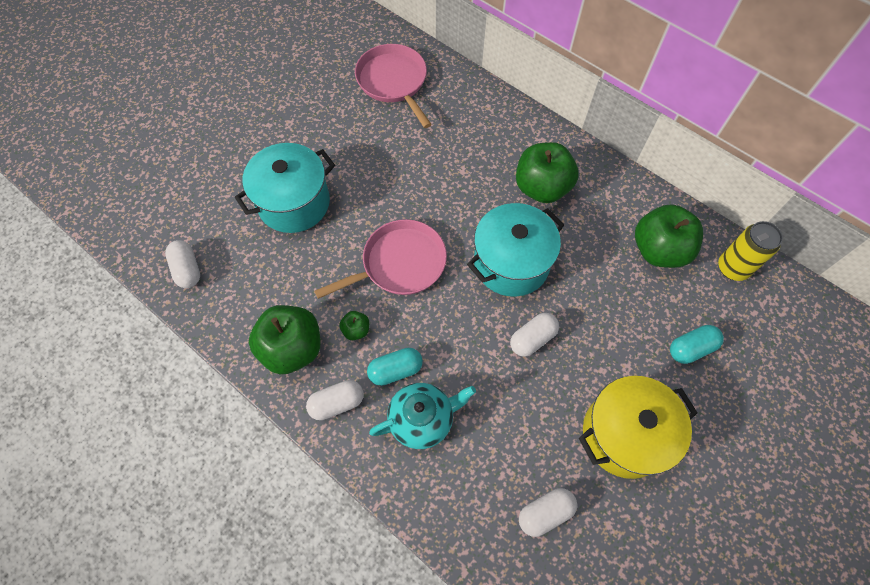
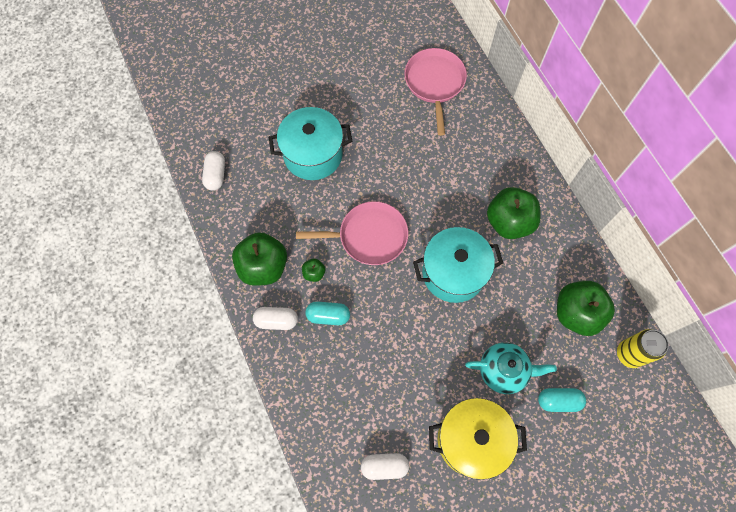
camera: 25 degrees right, 5 degrees up
(422, 419) = (330, 360): turquoise teapot -> turquoise teapot (504, 370)
(532, 339) = (439, 338): white capsule -> none

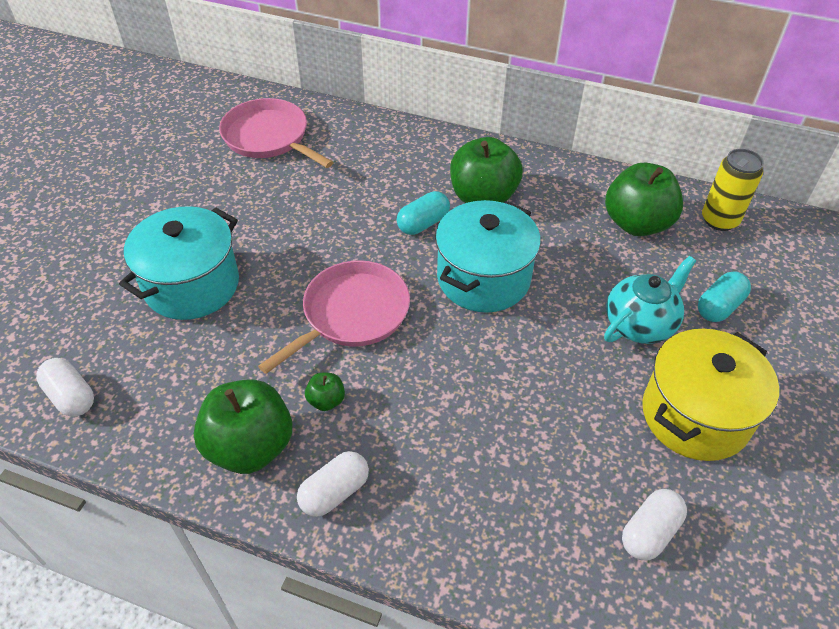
camera: 45 degrees left, 20 degrees down
(328, 316) = (395, 430): turquoise capsule -> turquoise capsule (423, 223)

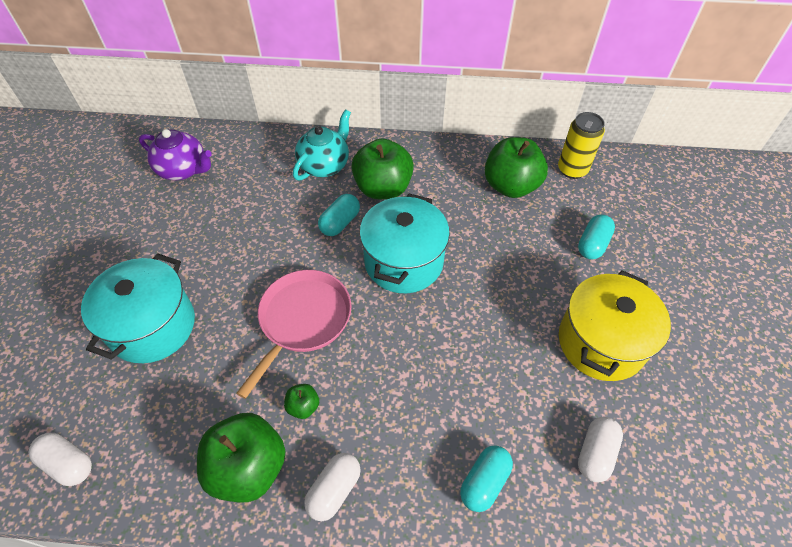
camera: 15 degrees left, 5 degrees up
(269, 137) = (183, 169): pink pan -> purple teapot
(506, 528) = (484, 482): none -> turquoise capsule
(640, 323) = (538, 273): turquoise teapot -> turquoise teapot (325, 165)

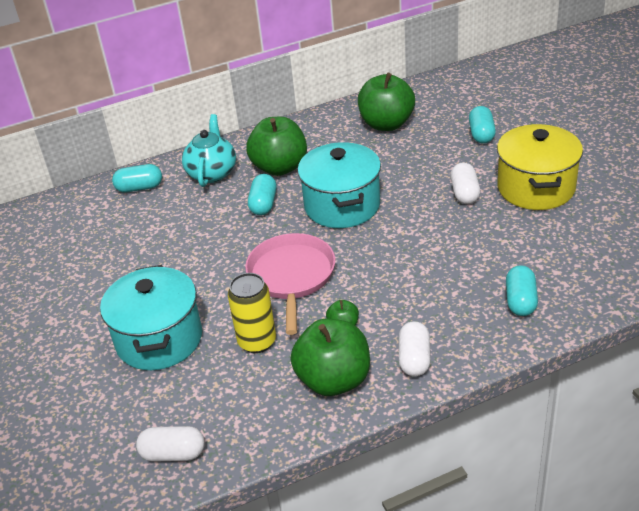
camera: 25 degrees left, 15 degrees down
(183, 169) = (77, 228): purple teapot -> none
(259, 151) = (139, 188): none -> turquoise capsule
(572, 170) = (426, 95): yellow can -> yellow can (257, 342)
(595, 453) = (583, 249): white capsule -> white capsule (464, 193)

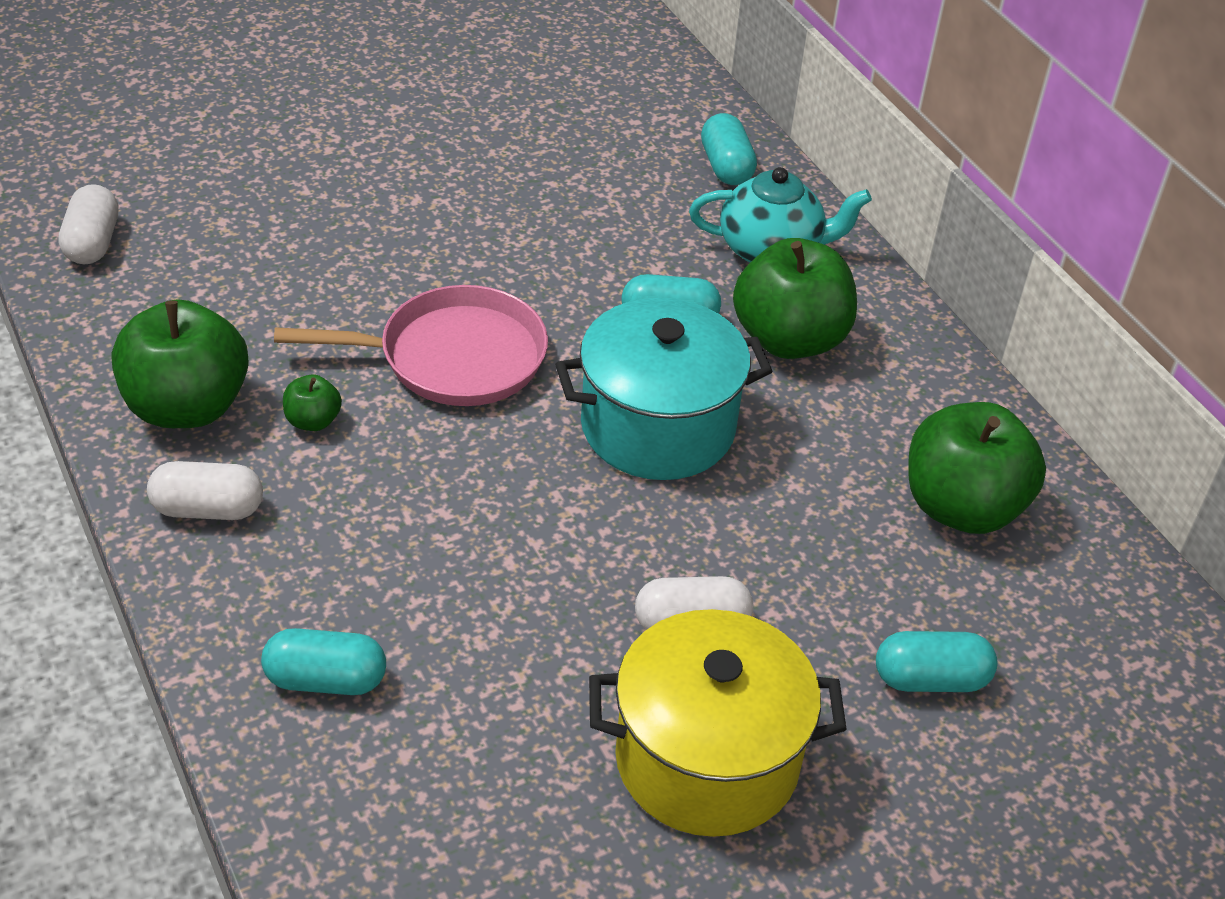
camera: 80 degrees right, 5 degrees up
(159, 339) = (329, 215): turquoise pot -> none
(257, 342) = (298, 319): yellow can -> none

